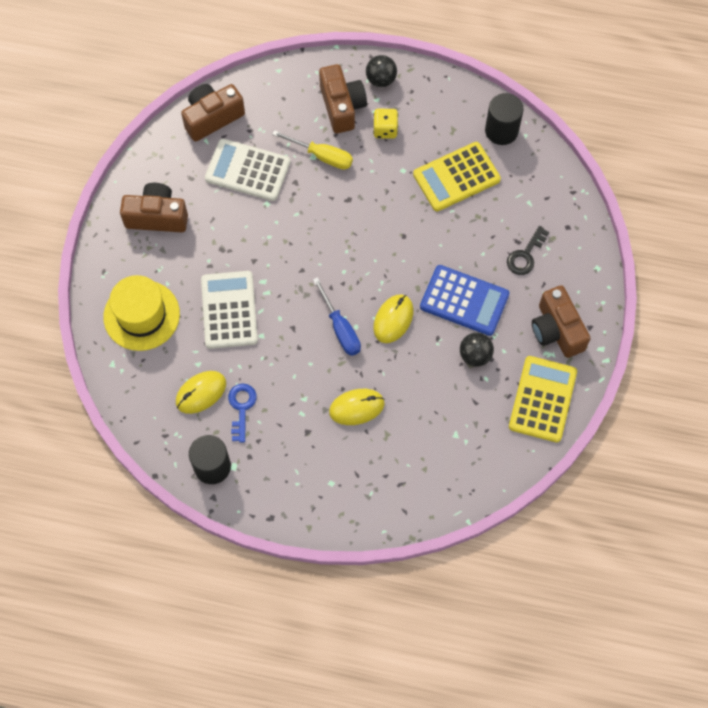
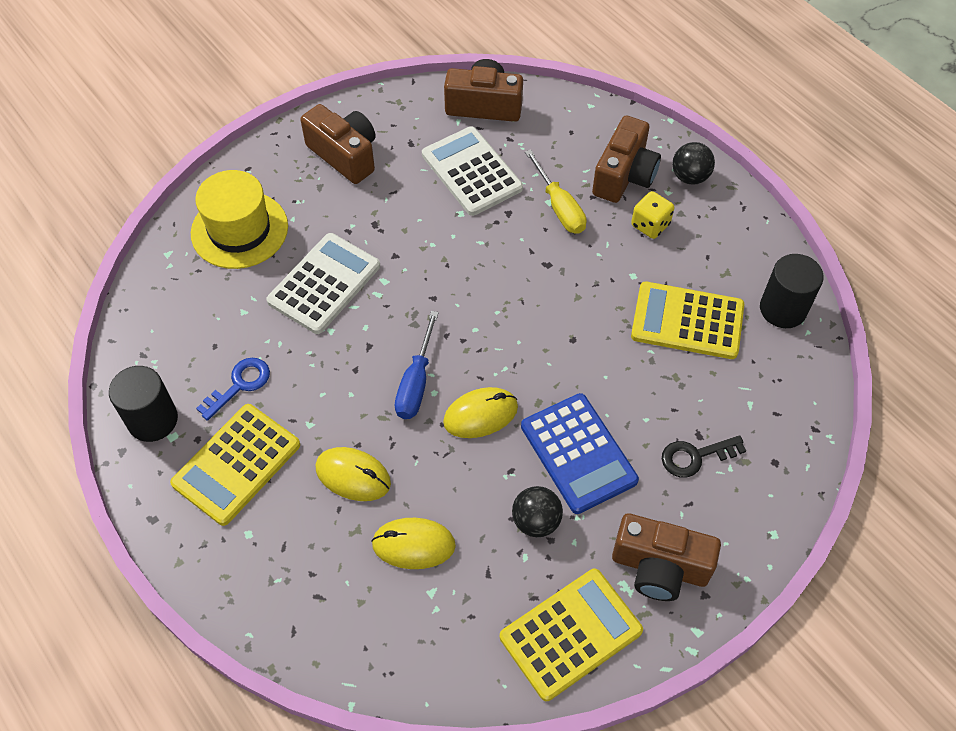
camera: 40 degrees right, 10 degrees down
(201, 393) = (217, 341): yellow mouse -> yellow mouse (413, 545)
(286, 452) = (236, 464): none -> yellow calculator
(556, 330) = (659, 567): brown camera -> brown camera turned 90 degrees counterclockwise

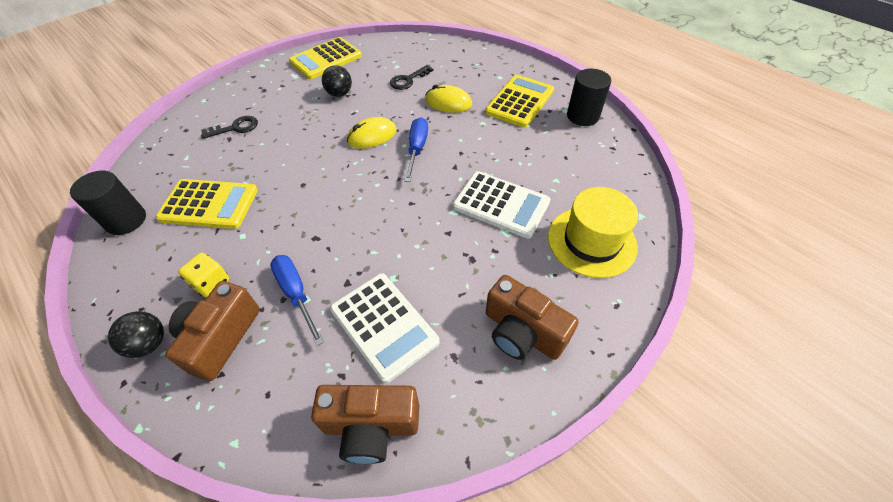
camera: 175 degrees right, 5 degrees down
(240, 385) = (536, 137): blue key -> none
(324, 284) = (501, 204): white calculator -> white calculator turned 90 degrees counterclockwise
(413, 545) = (408, 80): yellow mouse -> black key
(559, 207) = (296, 294): yellow screwdriver -> blue screwdriver
(578, 453) = (310, 123): blue calculator -> none
(659, 567) = (274, 83): brown camera -> none

